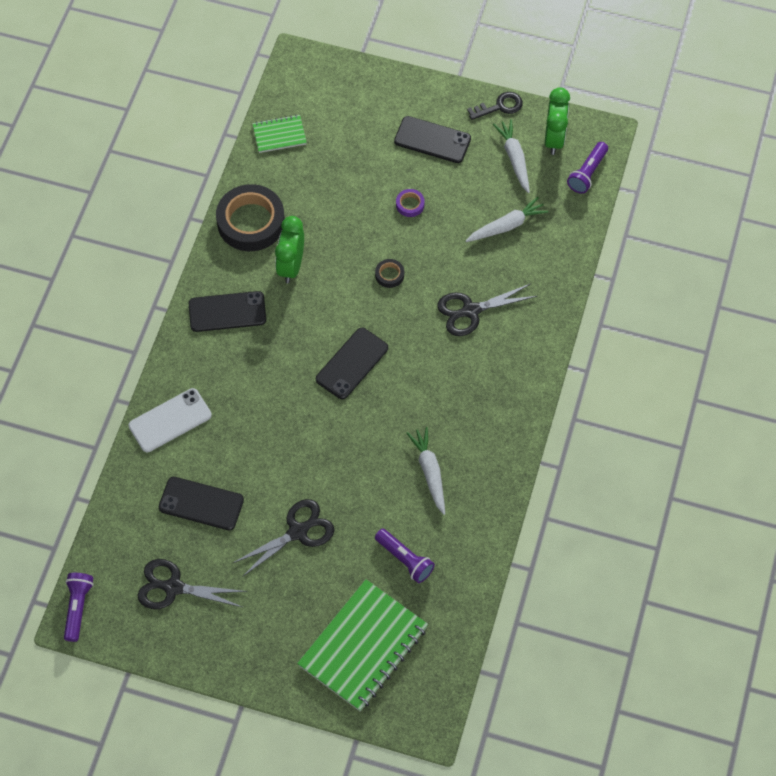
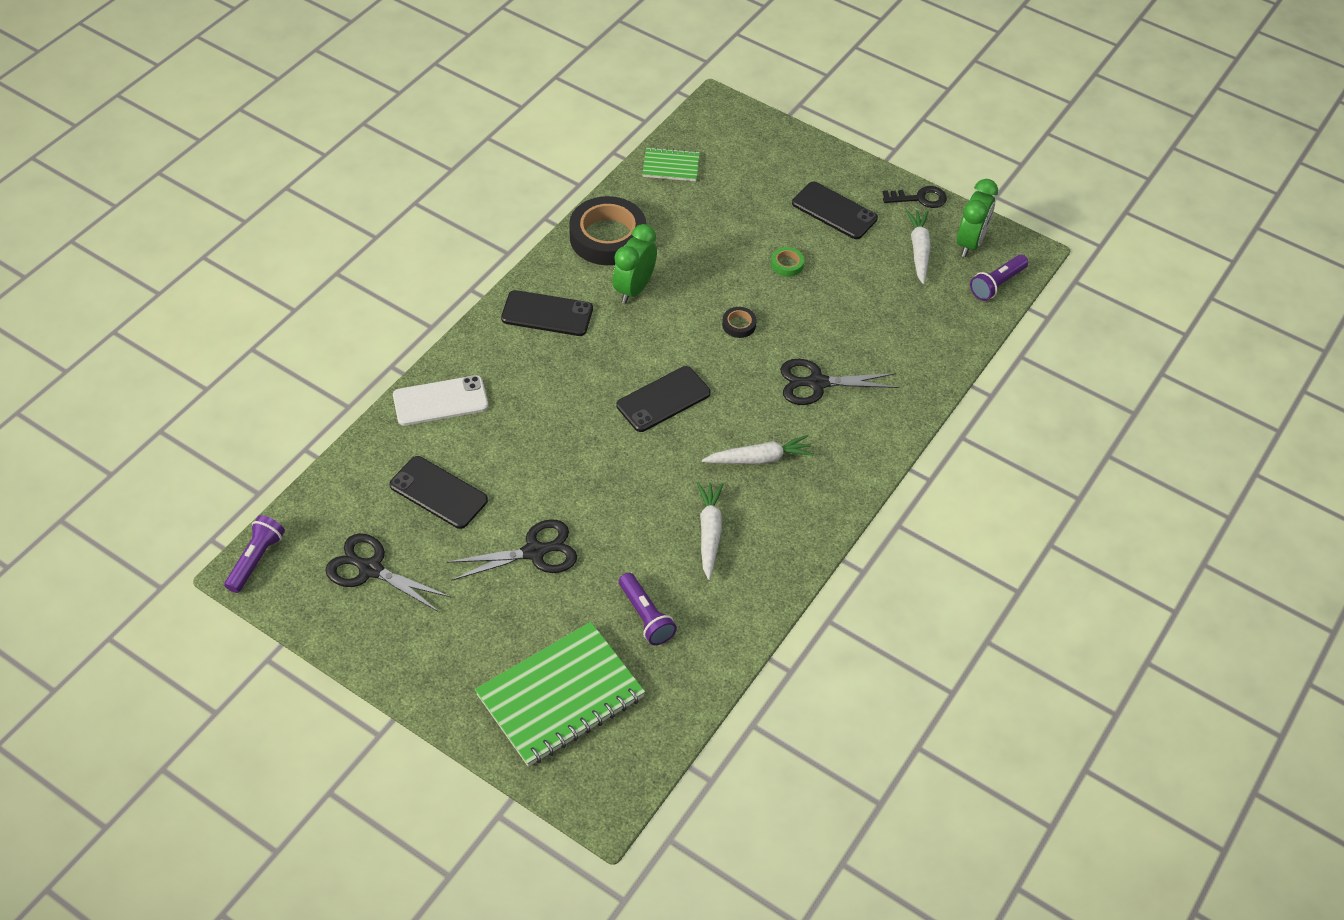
camera: 15 degrees right, 10 degrees down
(410, 204) = (787, 264): purple tape -> green tape
(507, 226) = (888, 311): white carrot -> white carrot (759, 458)

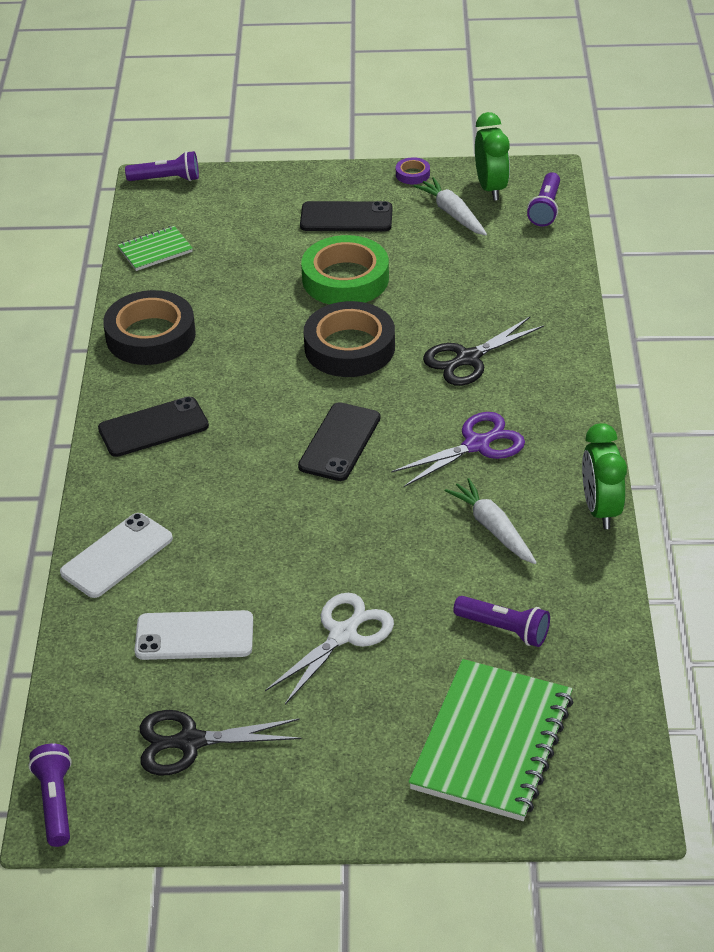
camera: 30 degrees left, 10 degrees down
(438, 493) = (194, 636): black phone -> white phone
(535, 552) = (343, 634): black scissors -> white scissors
(634, 289) = (219, 366): green clock -> green clock (600, 510)
(730, 108) = (166, 179): none -> purple flashlight
(739, 325) = (349, 347): black tape -> black tape, size x2.36
(759, 458) = (477, 445): white carrot -> purple scissors
(787, 264) = (345, 279): green tape -> green tape, size x2.36
(919, 198) = (412, 174): black key -> purple tape

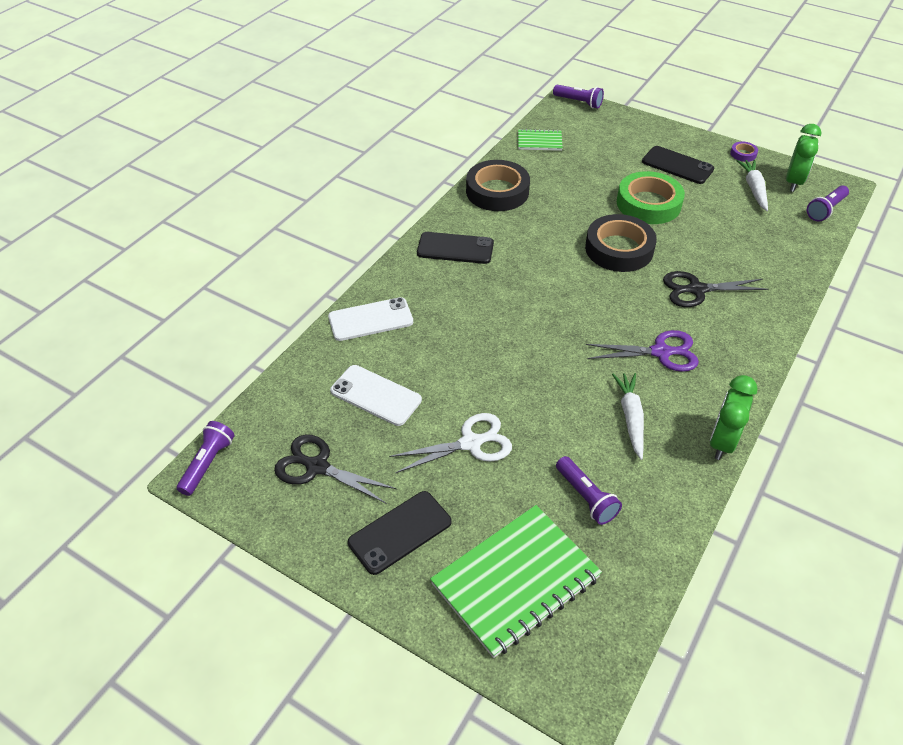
camera: 30 degrees right, 5 degrees up
(340, 442) = (566, 309): black phone -> black phone (400, 532)

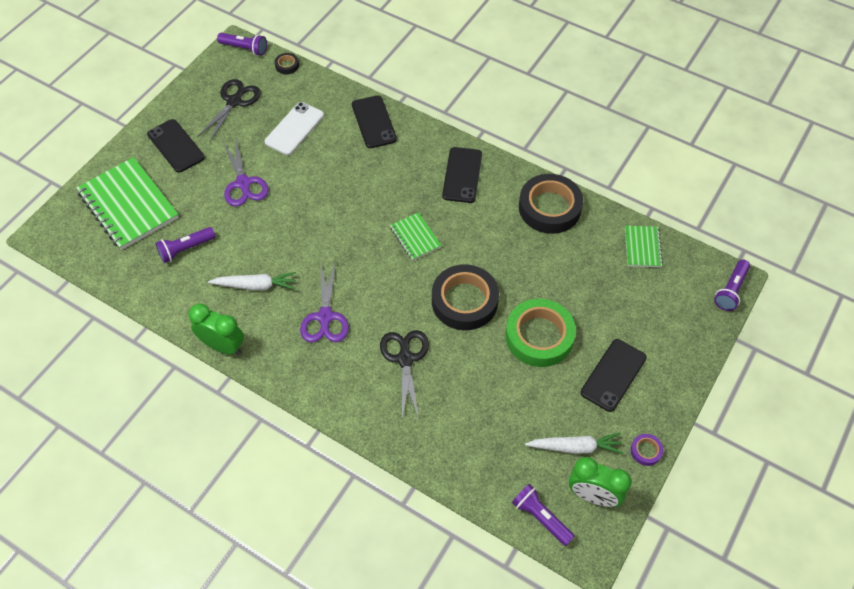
camera: 90 degrees right, 10 degrees up
(254, 410) = (287, 65): none -> black tape
(370, 319) = (374, 122): white phone -> black phone
(471, 443) = (243, 184): white scissors -> purple scissors
(543, 283) = (415, 237): none -> green notebook

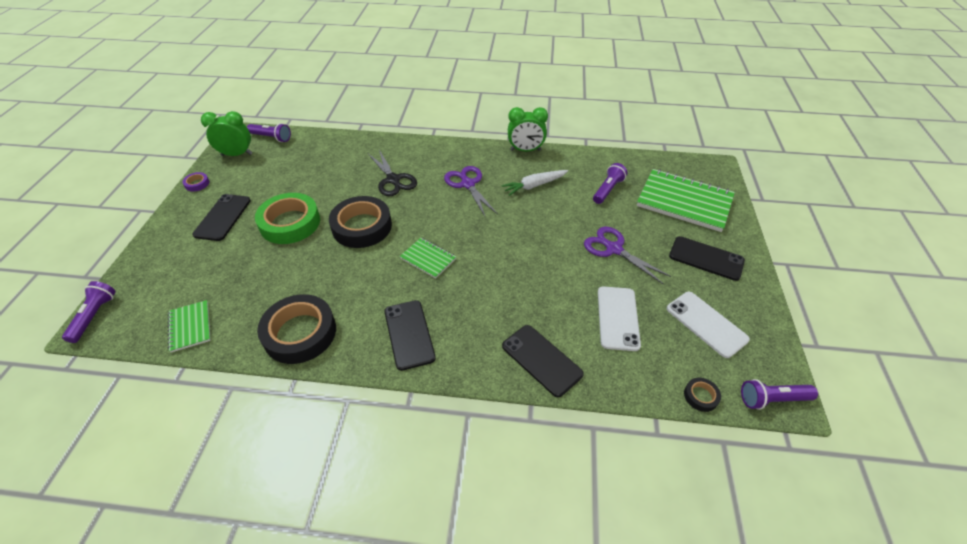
camera: 155 degrees right, 10 degrees down
(234, 101) = (706, 324): black scissors -> white phone
(575, 447) = (251, 172): white carrot -> none

